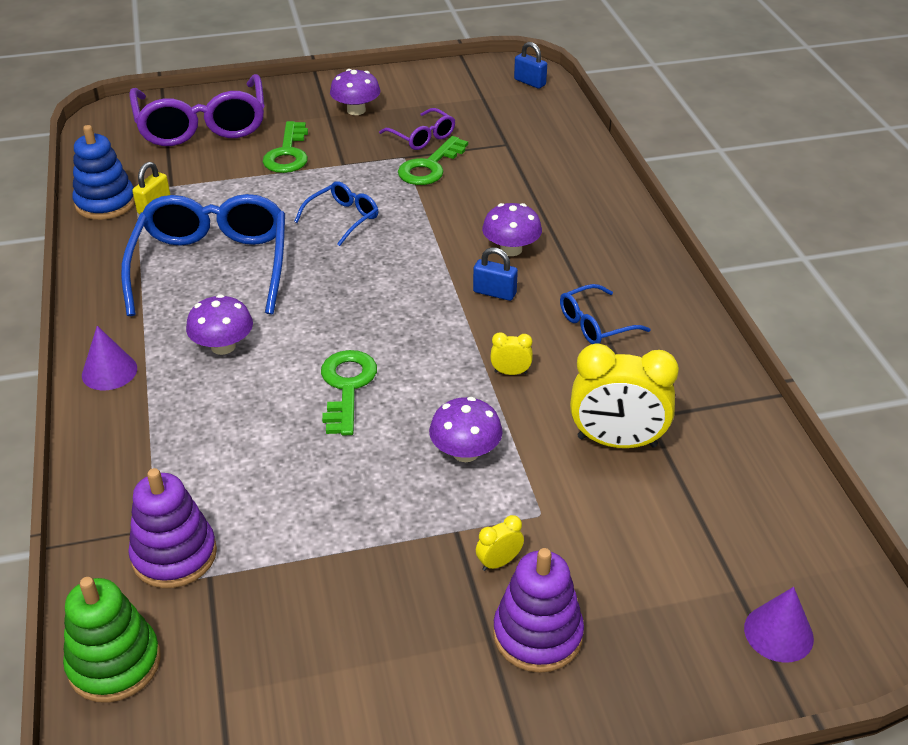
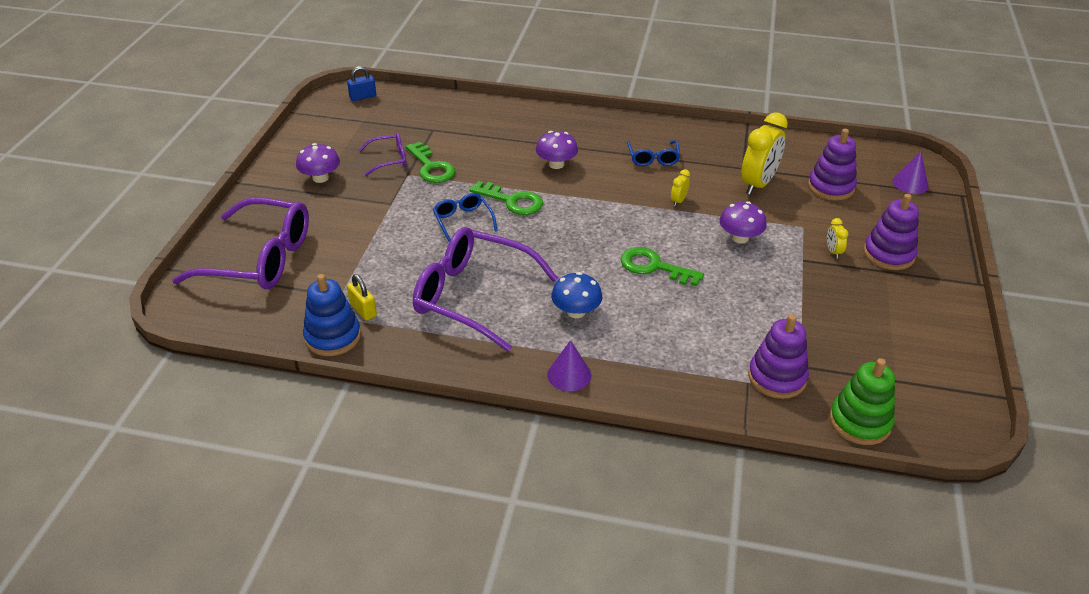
camera: 65 degrees left, 0 degrees up
(212, 267) = (474, 297): blue glasses -> purple glasses
(223, 346) = (576, 311): purple mushroom -> blue mushroom
(288, 153) = (350, 225): green key -> green key (512, 201)
(494, 293) = (597, 184): blue padlock -> none
(678, 527) = (831, 187): none -> purple stacking toy

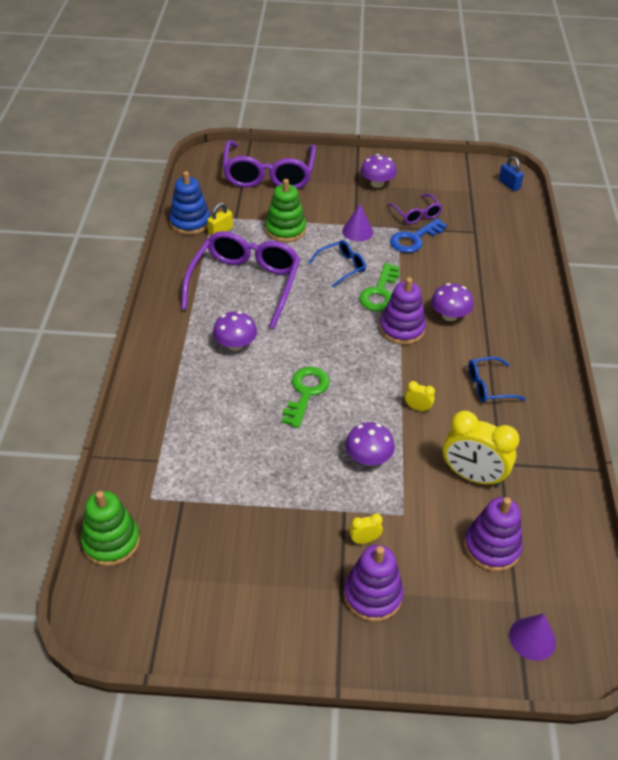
camera: 80 degrees right, 5 degrees up
(380, 255) = (285, 230): none -> green stacking toy
(431, 167) = (414, 239): green key -> blue key
(569, 374) = (160, 346): purple cone -> purple cone (357, 231)
(576, 311) = (235, 344): blue mushroom -> purple mushroom
(777, 377) = (165, 481): purple stacking toy -> purple stacking toy (402, 329)

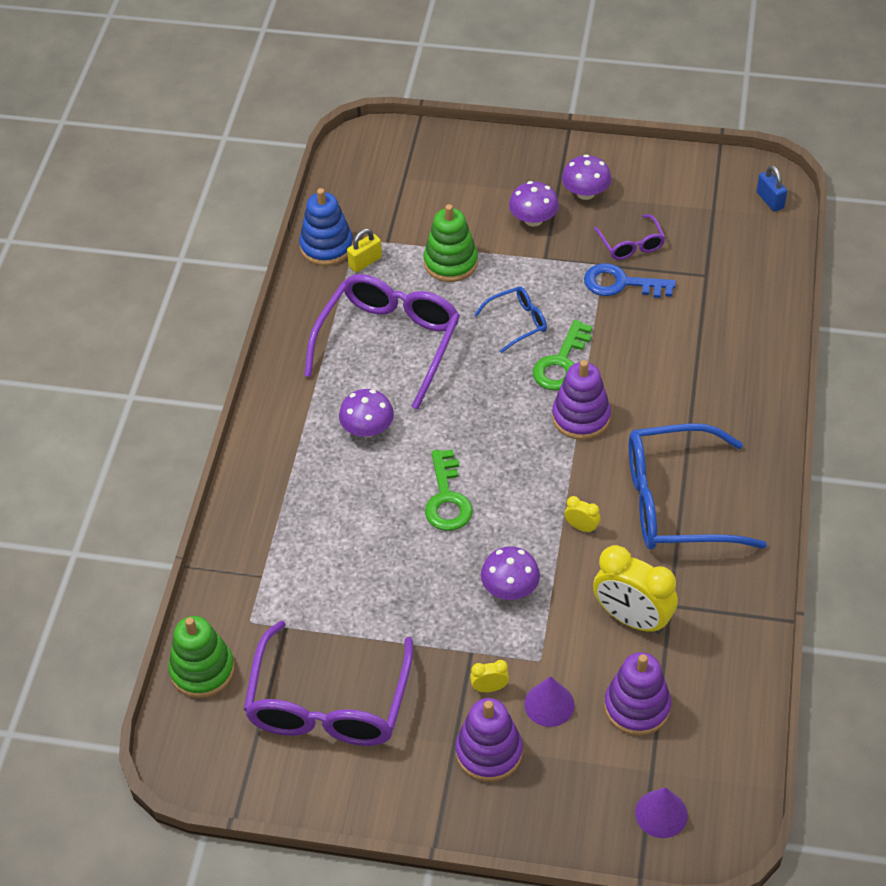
camera: 10 degrees right, 5 degrees up
(269, 174) = (439, 173): purple glasses -> purple glasses (329, 702)
(306, 392) = (447, 498): green key -> green key turned 150 degrees clockwise
(357, 231) = (546, 269): purple cone -> purple cone (549, 704)
(414, 239) = (621, 283): blue key -> blue key turned 45 degrees clockwise
(449, 315) = (646, 401): purple mushroom -> purple mushroom (533, 219)
(489, 386) = (677, 502): blue glasses -> blue glasses, size x2.09

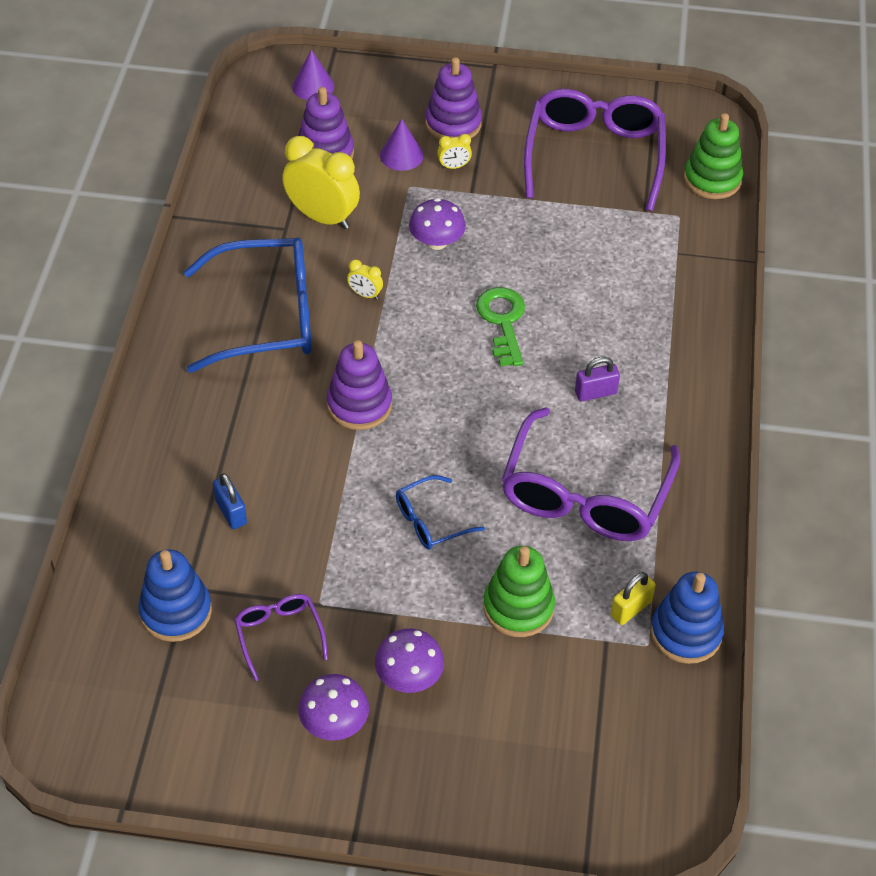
camera: 175 degrees right, 0 degrees up
(367, 429) = (595, 393): purple mushroom -> purple padlock
(561, 363) = (378, 468): green key -> none
(621, 283) = (298, 575): blue key -> none
(711, 259) = (176, 611): none -> blue stacking toy
(770, 200) = (76, 708): blue padlock -> blue padlock (231, 512)

